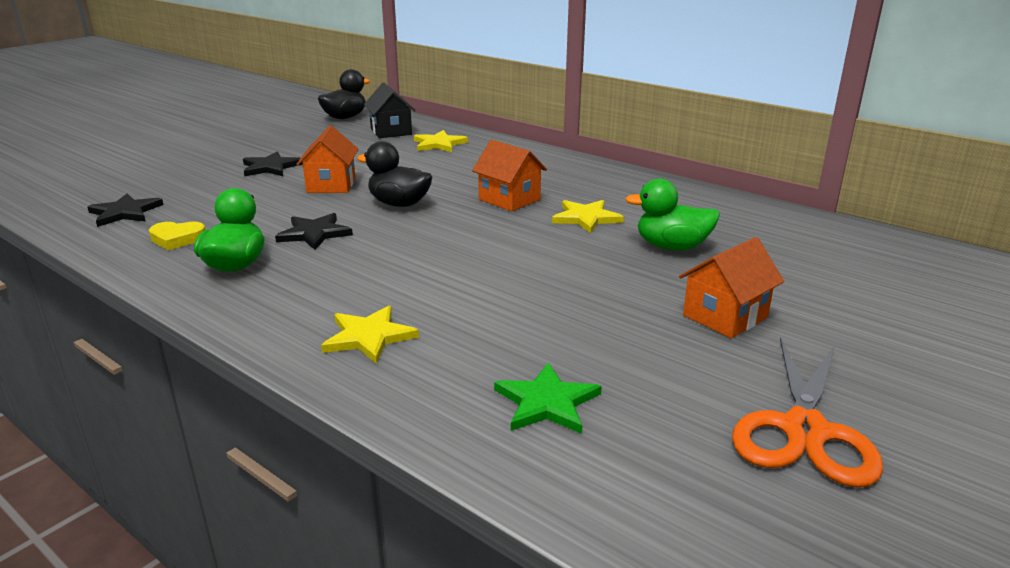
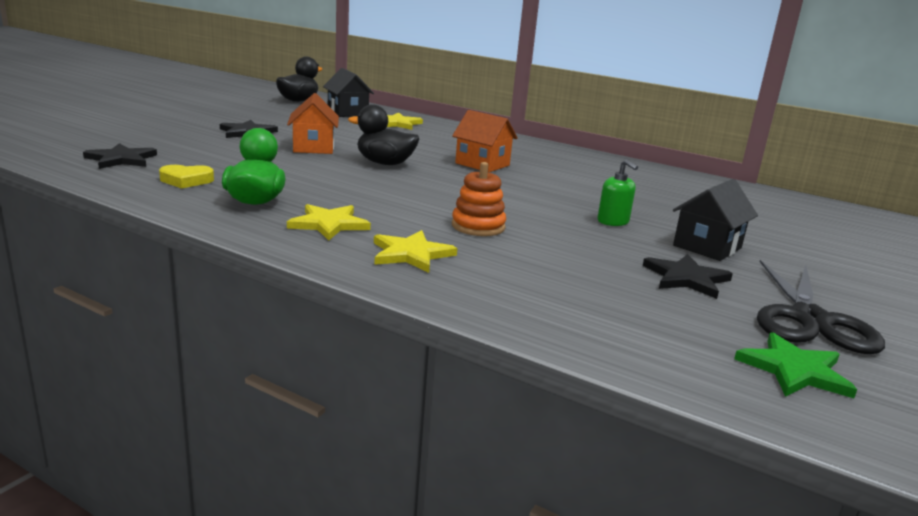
camera: 10 degrees left, 5 degrees down
(314, 233) = (318, 181): black star -> black star (686, 278)
(462, 293) = (478, 226): none -> orange stacking toy
(547, 402) = (593, 300): green star -> green star (794, 370)
(586, 218) = (556, 179): yellow star -> yellow star (329, 224)
(625, 280) = (613, 221): none -> green soap dispenser
(672, 247) = (638, 200): green duck -> none
(725, 316) = (707, 247): orange house -> black house
(804, 430) = (809, 319): orange scissors -> black scissors

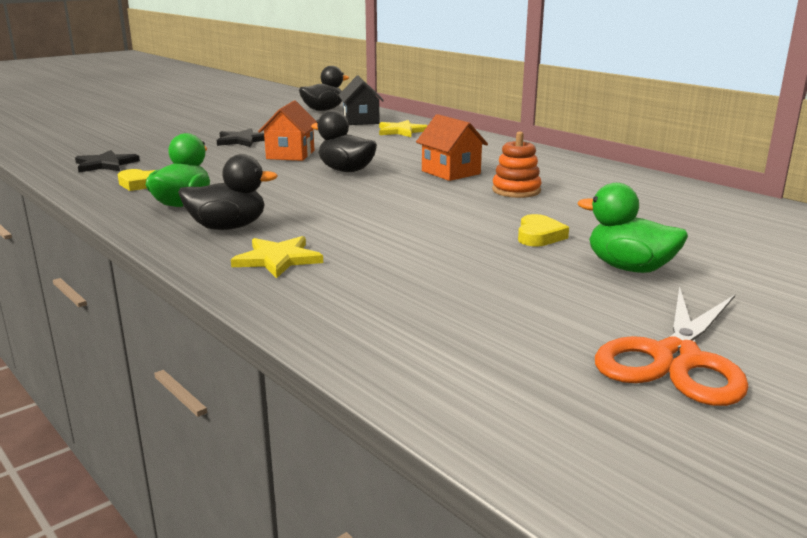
camera: 20 degrees right, 0 degrees up
(329, 224) = (228, 227): yellow star -> black duck
(478, 226) = (377, 235): orange stacking toy -> orange stacking toy (516, 190)
(613, 221) = (539, 236): green soap dispenser -> yellow heart
(686, 278) = (562, 301): black star -> none
(707, 247) = (629, 268): black house -> green duck
(794, 370) = (589, 413): green star -> none
(809, 319) = (675, 359): black scissors -> orange scissors

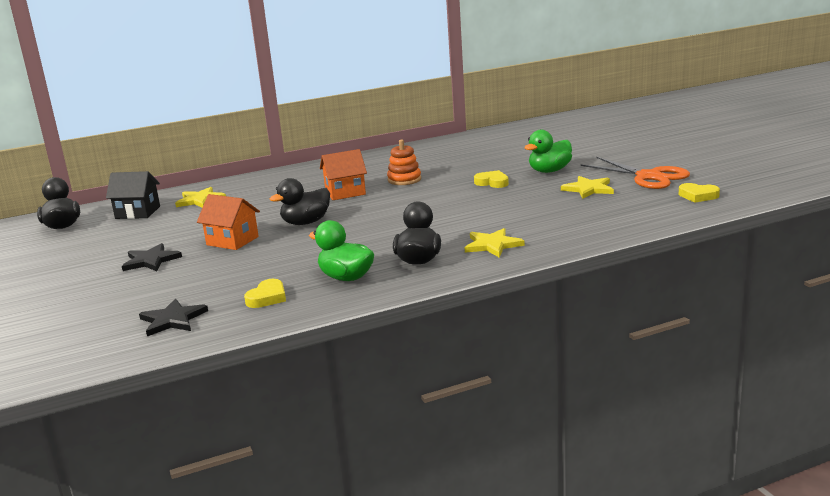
camera: 70 degrees left, 0 degrees up
(555, 305) = (588, 189): none -> yellow star
(586, 424) = (698, 196): none -> yellow heart

